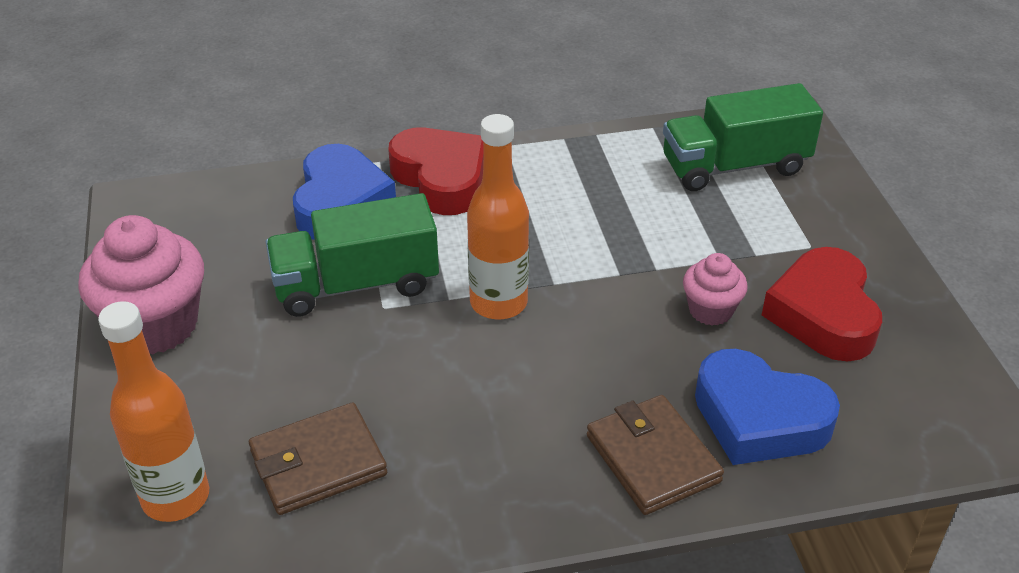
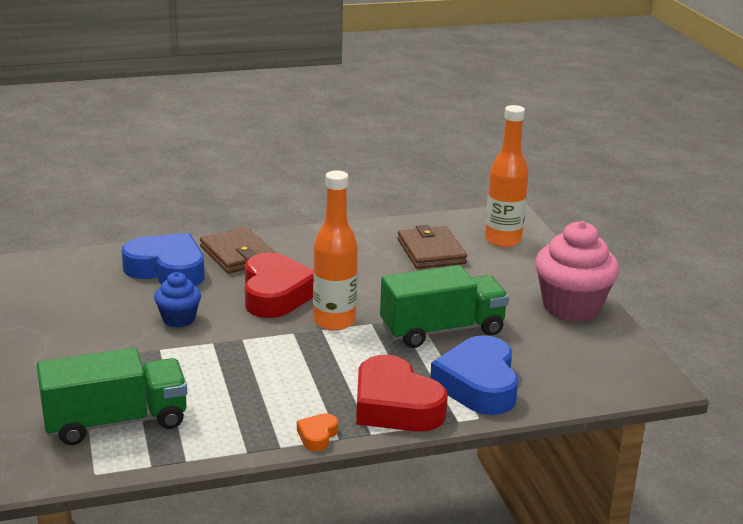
camera: 175 degrees right, 15 degrees down
(318, 463) = (431, 251): brown wallet -> brown wallet turned 75 degrees counterclockwise
(527, 148) = (317, 436): none -> orange heart
(710, 310) = (178, 319): pink cupcake -> blue cupcake
(823, 314) = (96, 318): red heart -> red heart (276, 294)

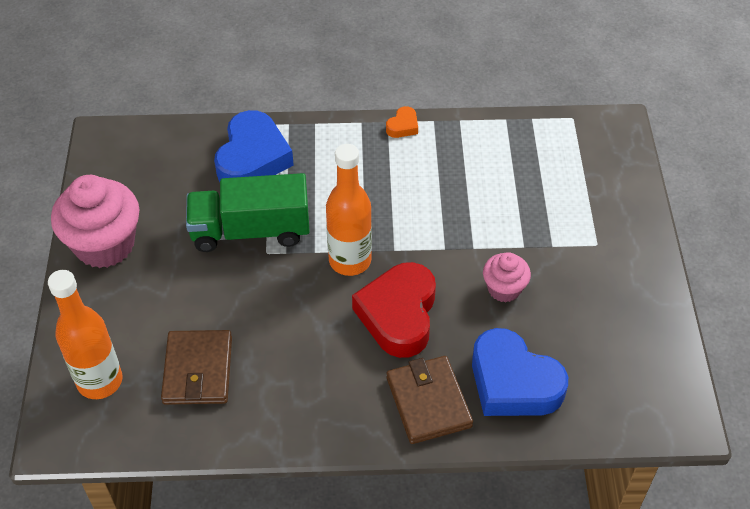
camera: 165 degrees left, 25 degrees up
(116, 422) = (560, 164): green truck -> none
(178, 319) = (504, 289): blue cupcake -> pink cupcake
(395, 406) = (332, 146): red heart -> none

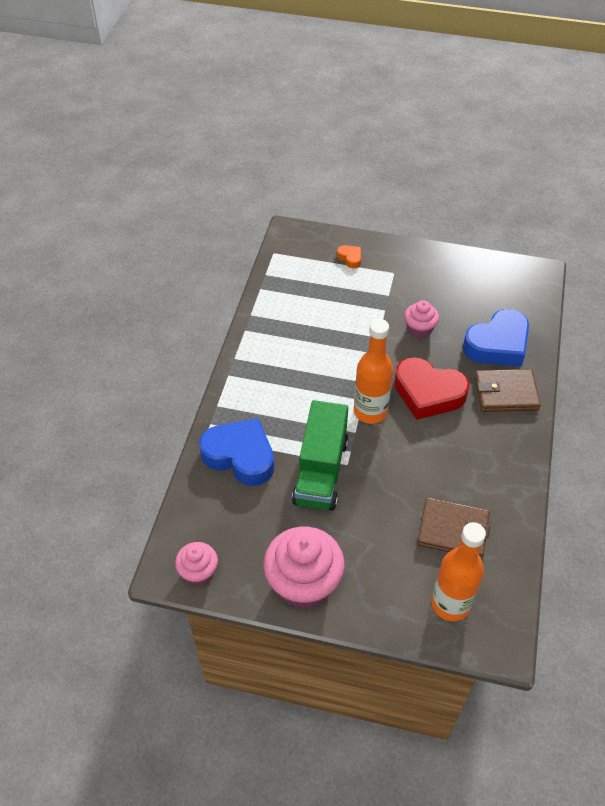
camera: 75 degrees left, 0 degrees up
(105, 159) = (198, 572): none -> pink cupcake
(403, 126) = (243, 350): orange heart -> orange heart (350, 258)

